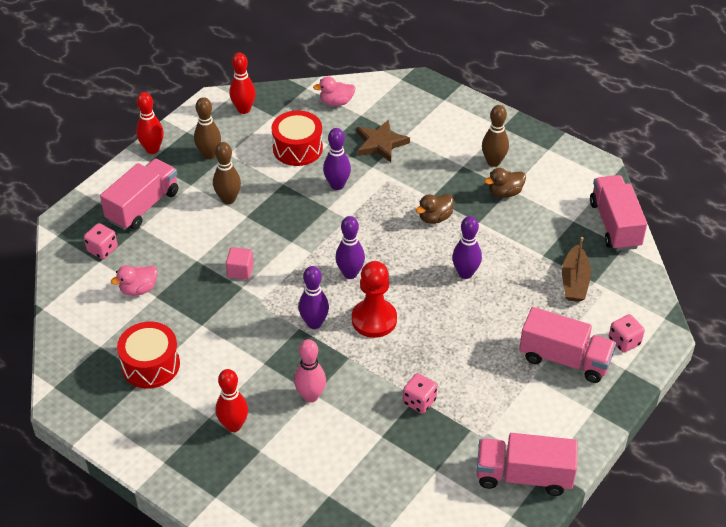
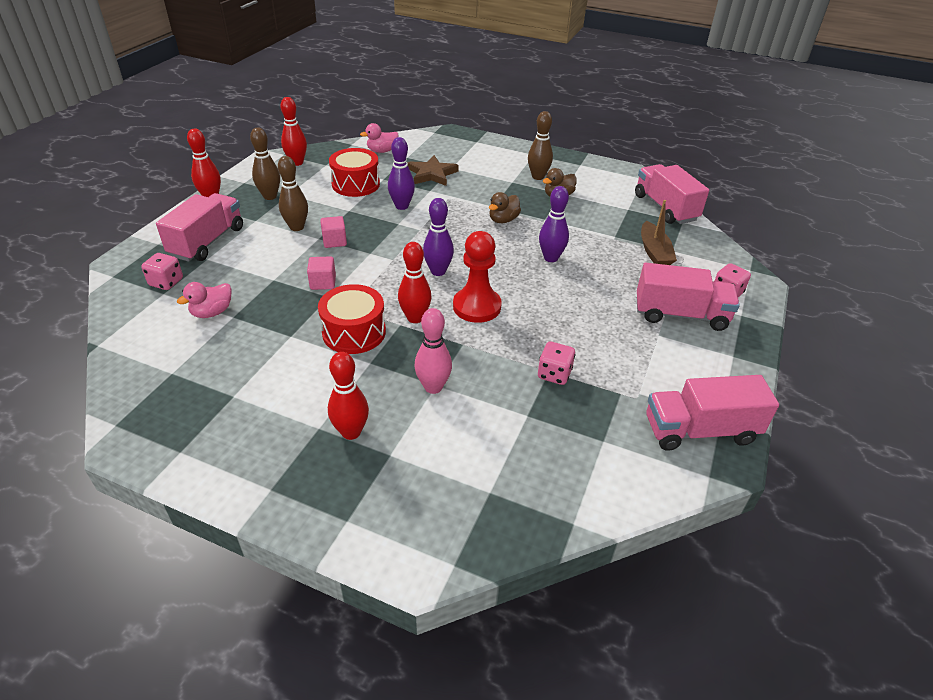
camera: 15 degrees left, 5 degrees down
(150, 365) = (237, 383): red drum -> red drum (354, 332)
(261, 222) = (334, 241): none -> pink cube
(314, 323) = (415, 318): purple bowling pin -> red bowling pin

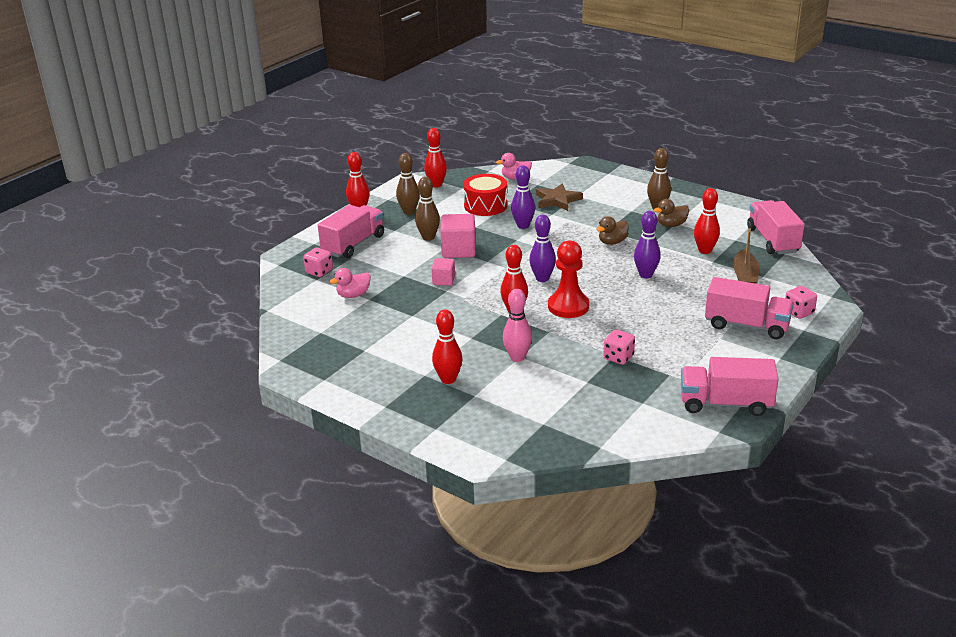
camera: 15 degrees right, 10 degrees down
(334, 241) = (458, 250): pink cube -> pink cube, size x1.71
(354, 332) = (462, 317): red drum -> none
(602, 224) = (705, 251): none -> red bowling pin

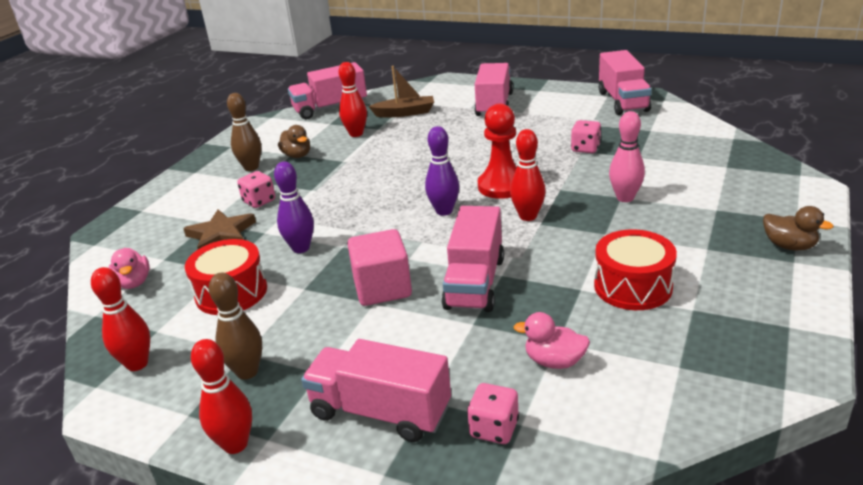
camera: 100 degrees left, 0 degrees up
(353, 295) = (554, 361): pink duck -> pink duck turned 150 degrees clockwise
(401, 334) = (632, 286): none -> red drum
(428, 237) = (344, 327): brown bowling pin -> none
(443, 280) = (475, 283): pink cube -> pink truck
(448, 379) = (702, 231): red bowling pin -> none
(612, 242) = (342, 182): brown duck -> brown duck (789, 246)
(646, 275) = (416, 155): purple bowling pin -> none
(798, 312) = (462, 89): pink dice -> pink dice (259, 201)

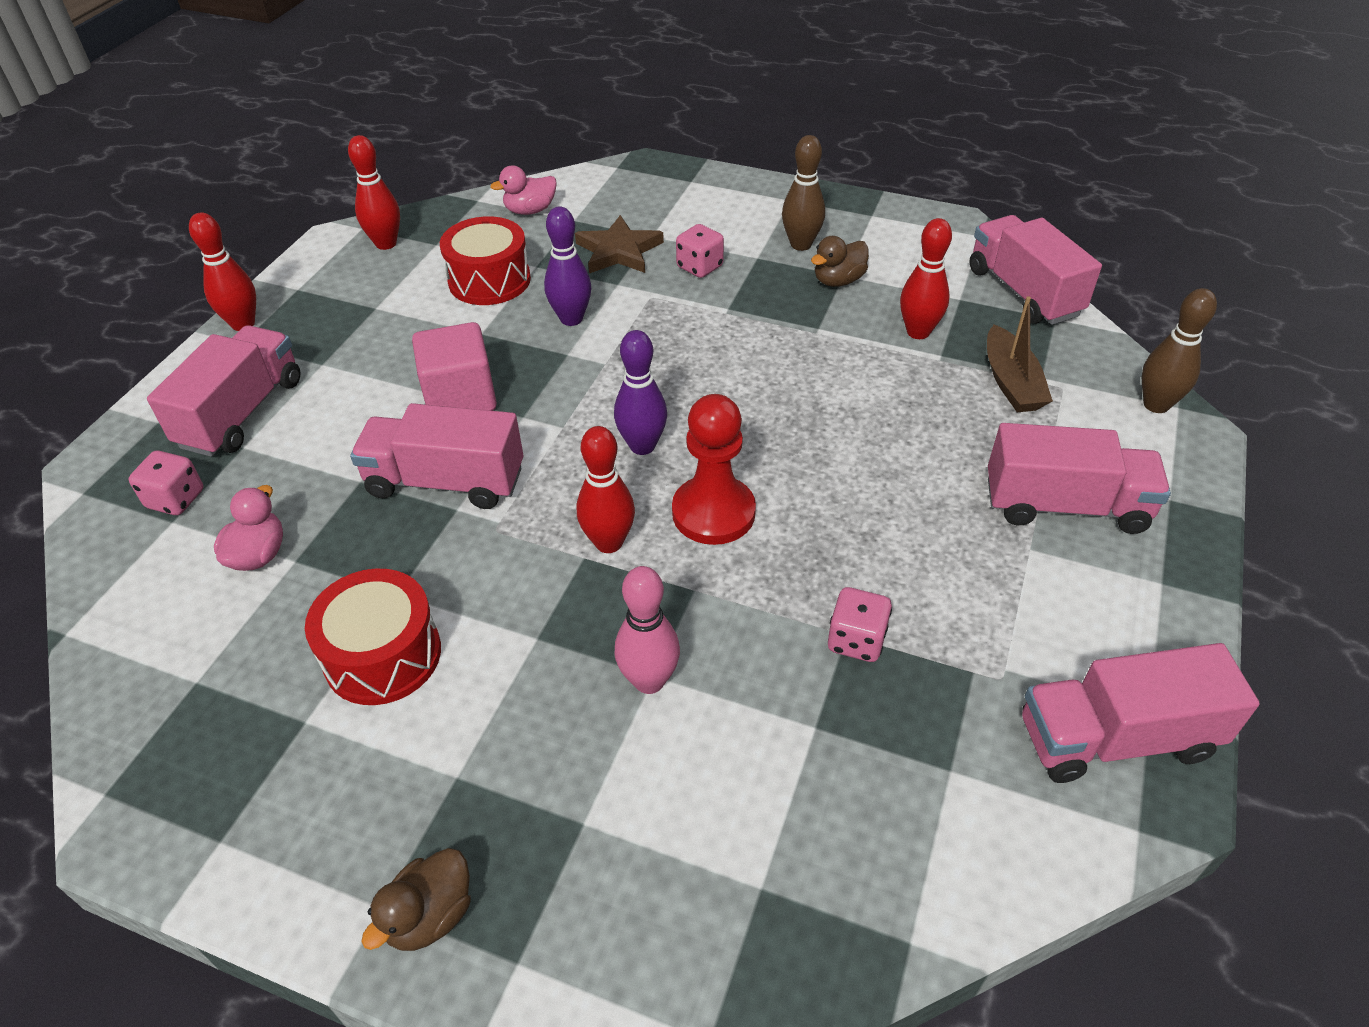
camera: 85 degrees right, 15 degrees up
(247, 372) = (344, 314): brown bowling pin -> brown bowling pin (1156, 405)

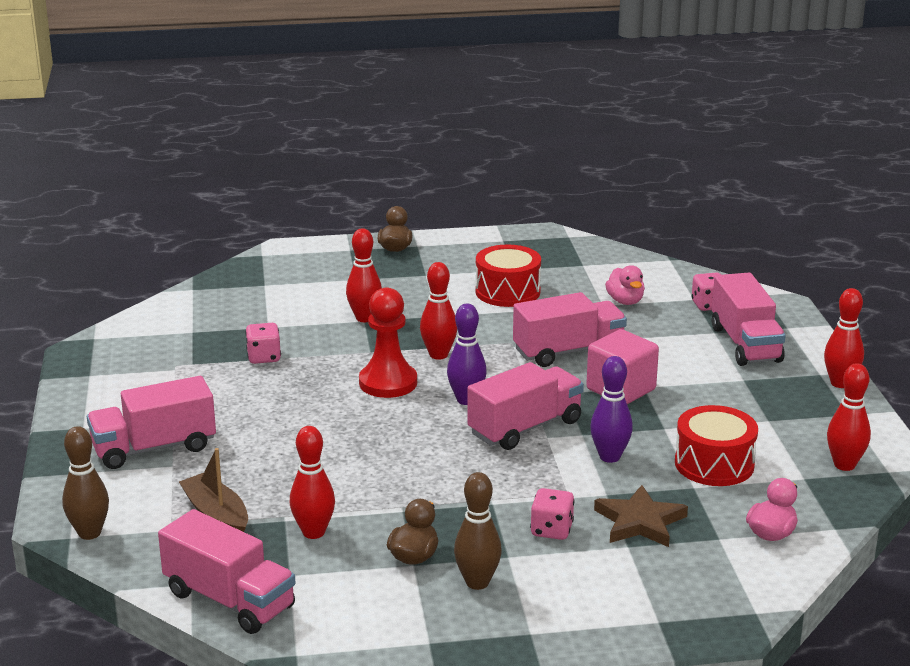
camera: 150 degrees right, 20 degrees down
(649, 680) = (364, 318): pink bowling pin -> red bowling pin
(1116, 738) = (108, 361): pink truck -> pink truck (525, 428)

